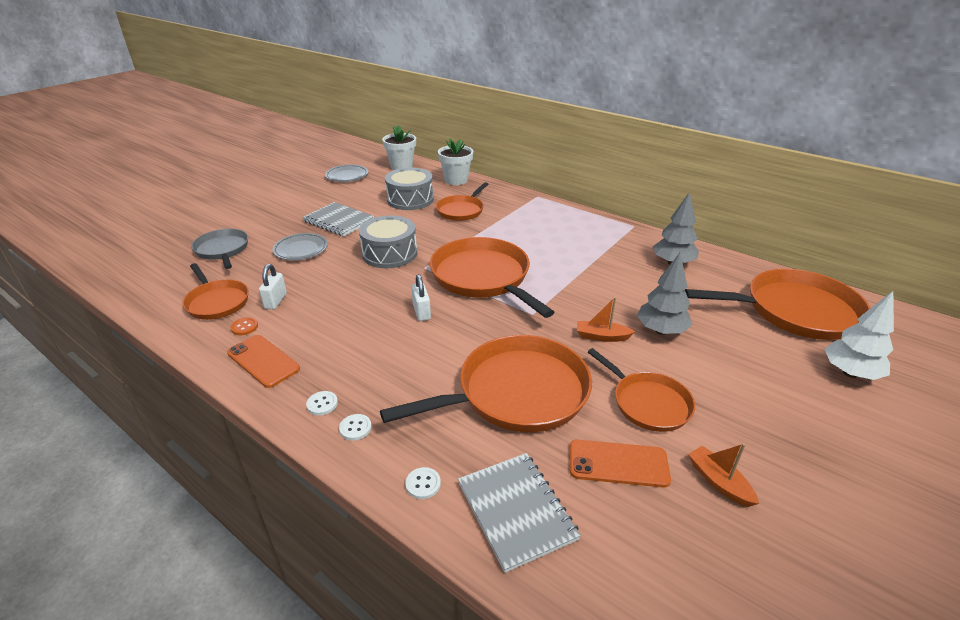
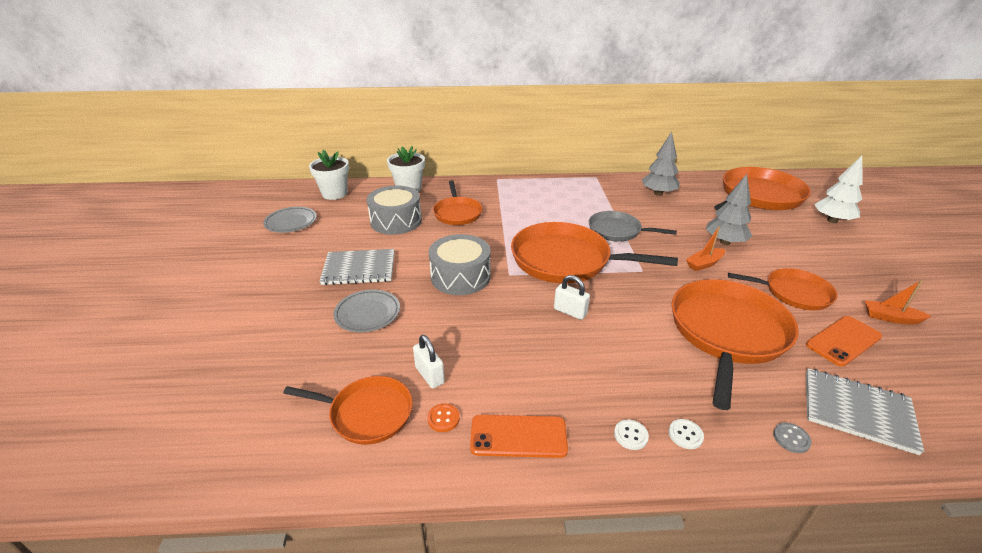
camera: 40 degrees left, 0 degrees up
(222, 250) = (274, 358): grey pan -> grey pan (617, 231)
(423, 484) = (791, 438): white button -> grey button

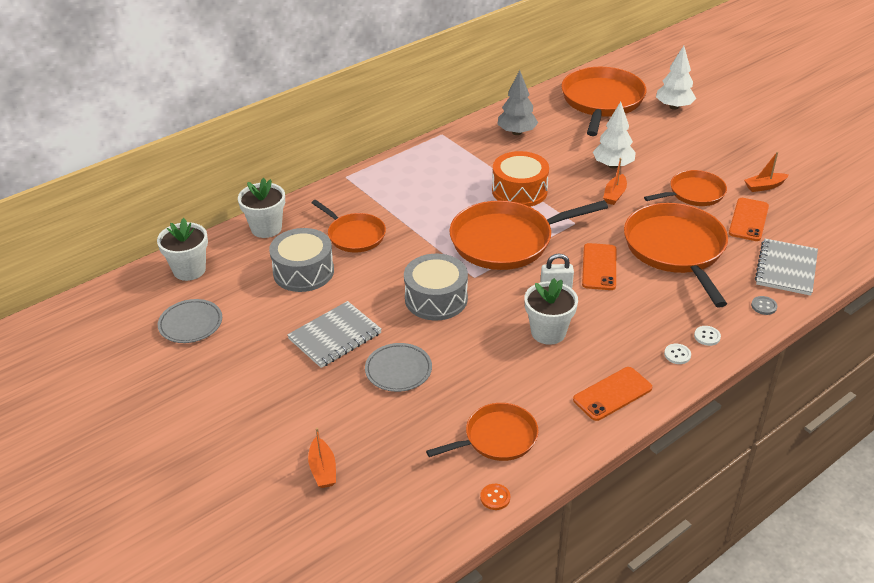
camera: 35 degrees left, 5 degrees up
(220, 357) = (323, 469): none -> orange boat
(429, 375) = (508, 389): white padlock -> none
(443, 418) = (553, 411): orange button -> orange button (495, 497)
(520, 345) = (548, 332): none -> white flower pot
(617, 231) = (519, 191): grey pan -> orange drum
(629, 314) = (599, 267): none -> orange phone
(725, 242) = (613, 165): grey tree -> white tree
(857, 411) = (786, 269): grey notebook -> grey notebook turned 60 degrees counterclockwise

